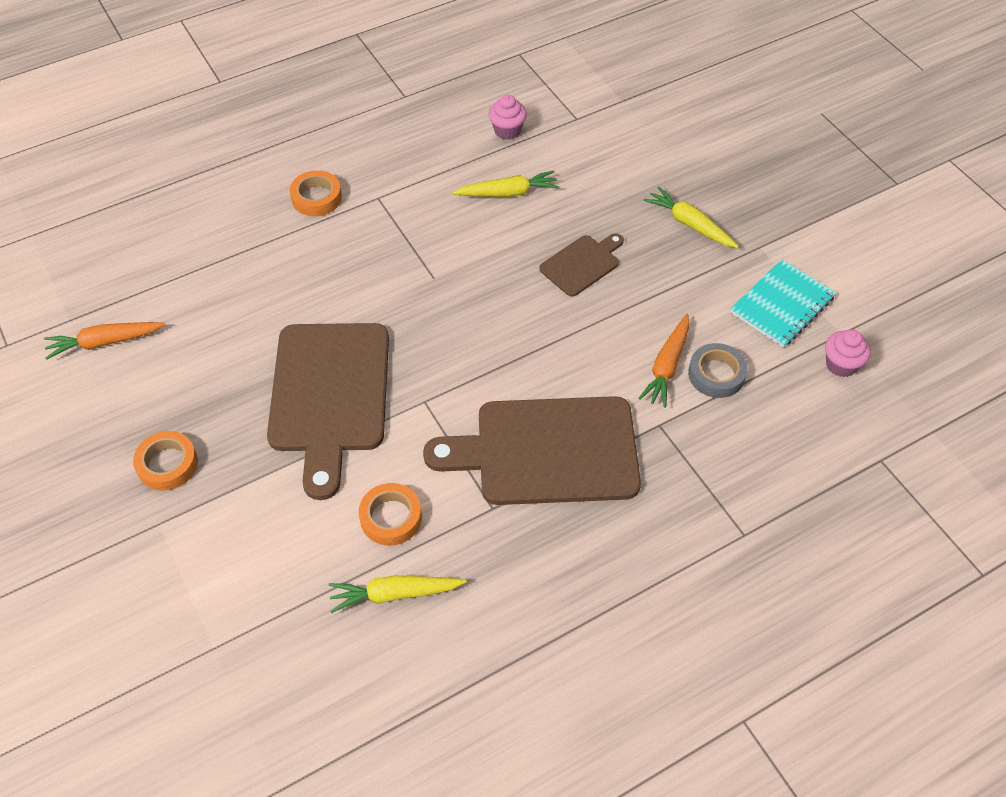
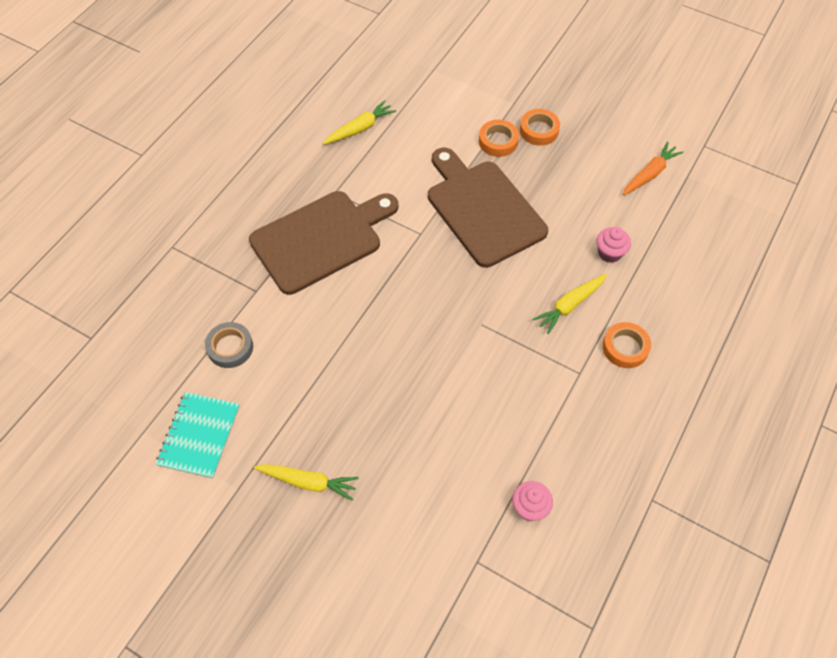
camera: 150 degrees right, 5 degrees up
(391, 517) = (390, 161): orange tape -> orange tape (498, 141)
(508, 193) = (481, 434): yellow carrot -> yellow carrot (569, 305)
(582, 264) = (377, 393): brown cutting board -> none
(667, 366) = (269, 336): orange carrot -> none
(841, 365) = (136, 402): pink cupcake -> pink cupcake (609, 253)

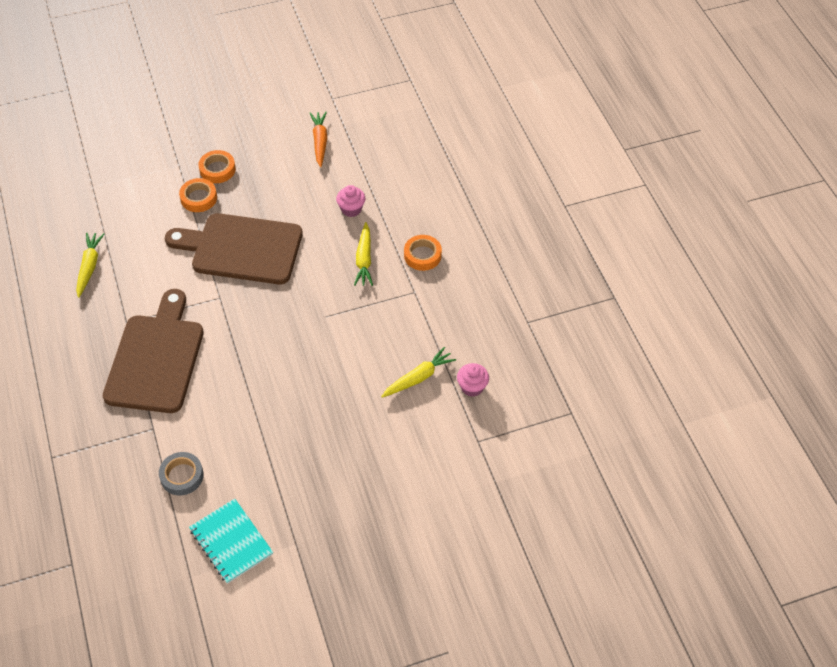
camera: 50 degrees left, 5 degrees down
(308, 482) = (334, 497): yellow carrot -> yellow carrot (418, 377)

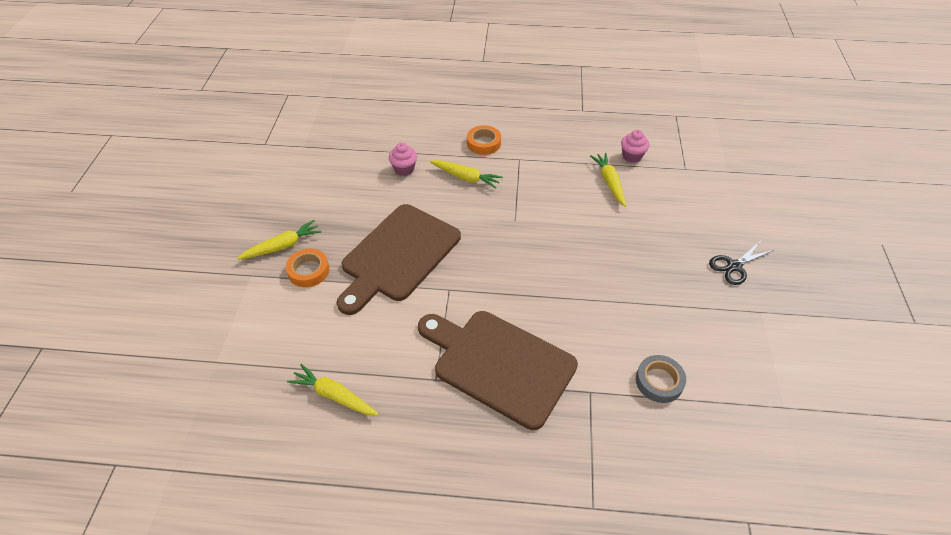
camera: 65 degrees left, 5 degrees down
(217, 169) = (283, 246): orange tape -> yellow carrot
(231, 542) = (748, 361): turquoise notebook -> none
(320, 142) = (309, 166): orange carrot -> none
(347, 512) = (734, 266): none -> black scissors

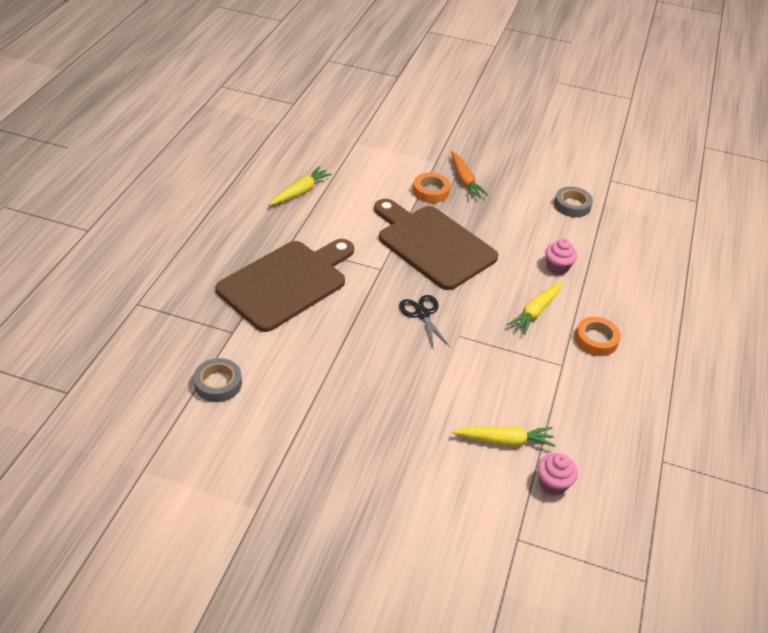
camera: 100 degrees right, 5 degrees down
(283, 246) = (464, 180): yellow carrot -> orange carrot
(311, 166) = (572, 205): none -> grey tape
(734, 266) = (330, 514): black scissors -> black scissors (422, 314)

